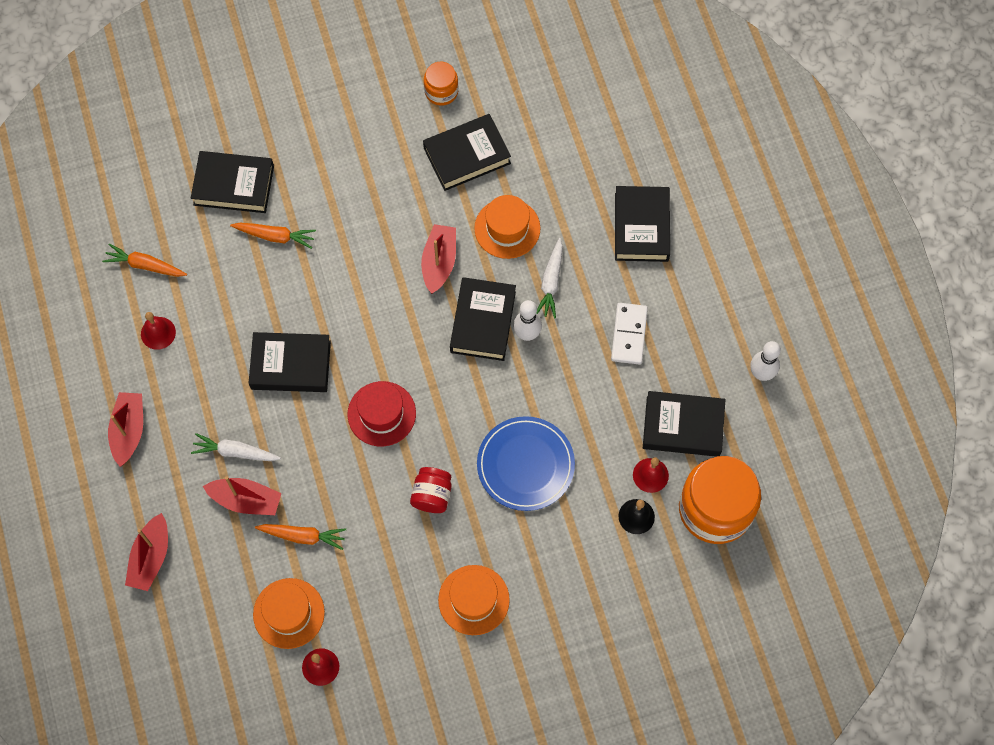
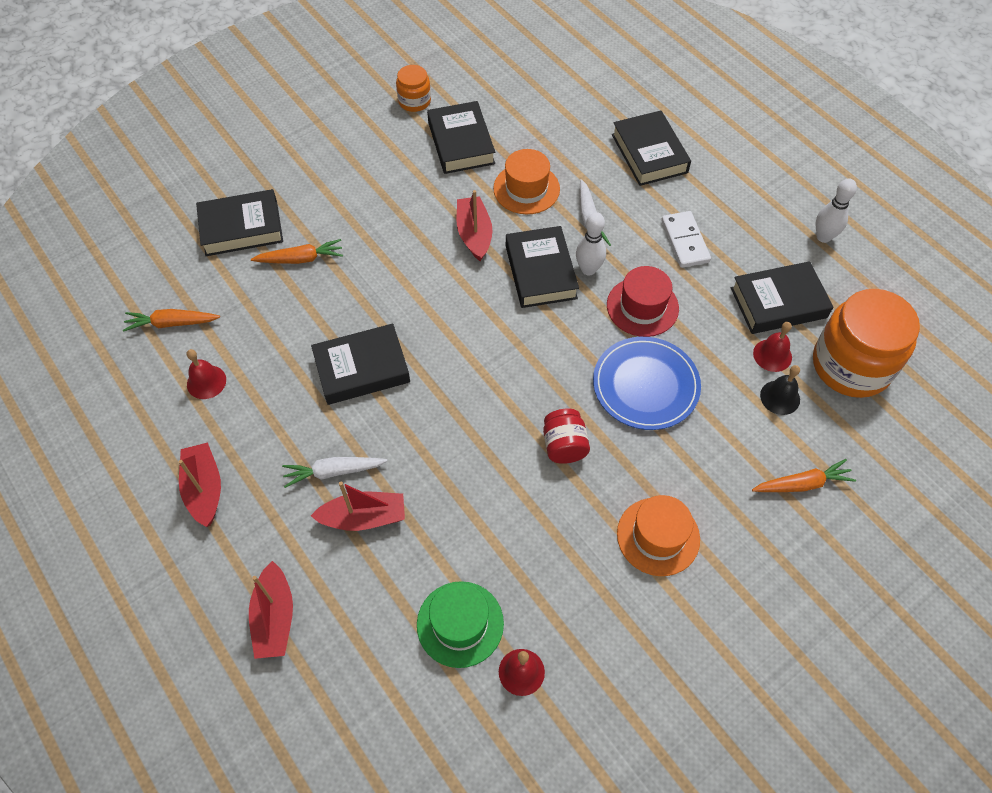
camera: 20 degrees left, 10 degrees down
(288, 613) = (460, 624): orange hat -> green hat
(303, 536) = (442, 534): orange carrot -> orange carrot (802, 484)
(381, 414) = (476, 384): red hat -> red hat (642, 307)
(467, 156) = (461, 143): black book -> black book turned 60 degrees counterclockwise

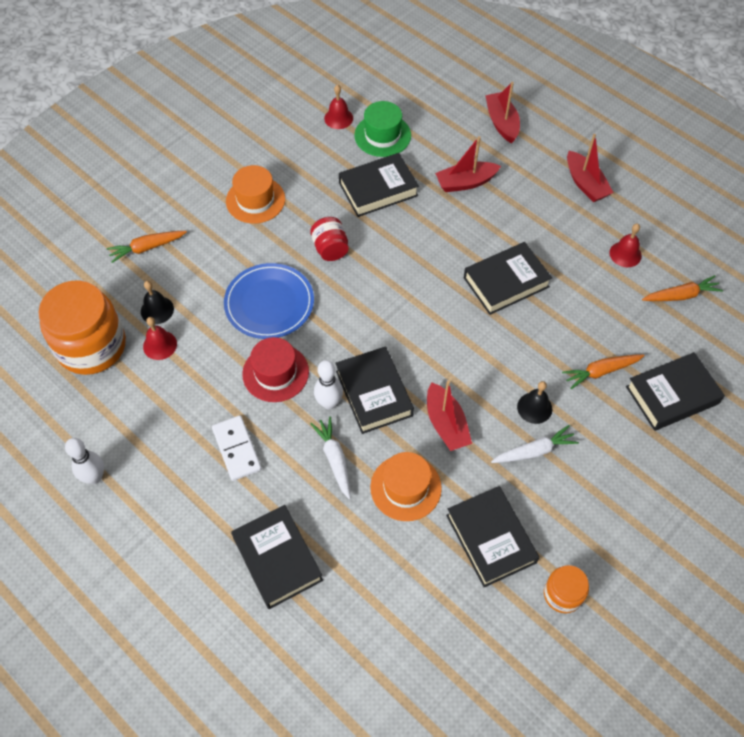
camera: 170 degrees right, 0 degrees up
(334, 472) = (498, 207): white carrot -> white carrot (534, 451)
(382, 236) = (534, 408): none -> black bell
(778, 303) = (149, 396): black book -> black book (378, 189)

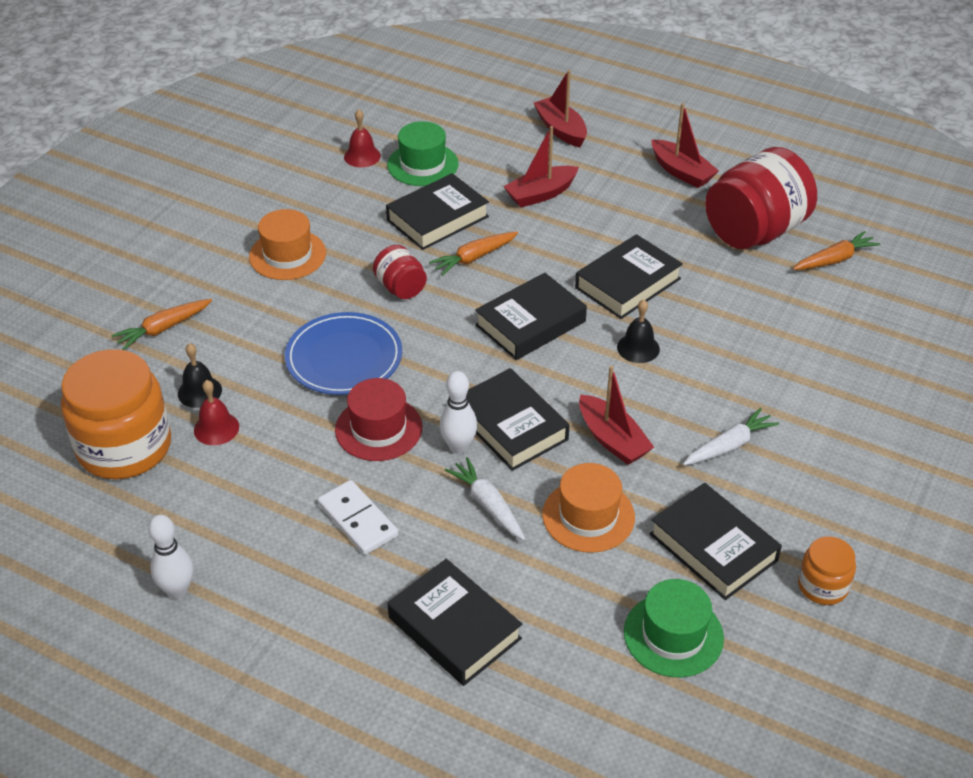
camera: 15 degrees left, 15 degrees down
(434, 607) = (673, 635): none -> green hat
(534, 408) = (711, 402): black bell -> black bell (638, 348)
(601, 371) = (774, 351): orange carrot -> orange carrot (474, 258)
(625, 254) = (755, 231): red bell -> red jar
(672, 395) = (865, 358): black book -> black book (530, 323)

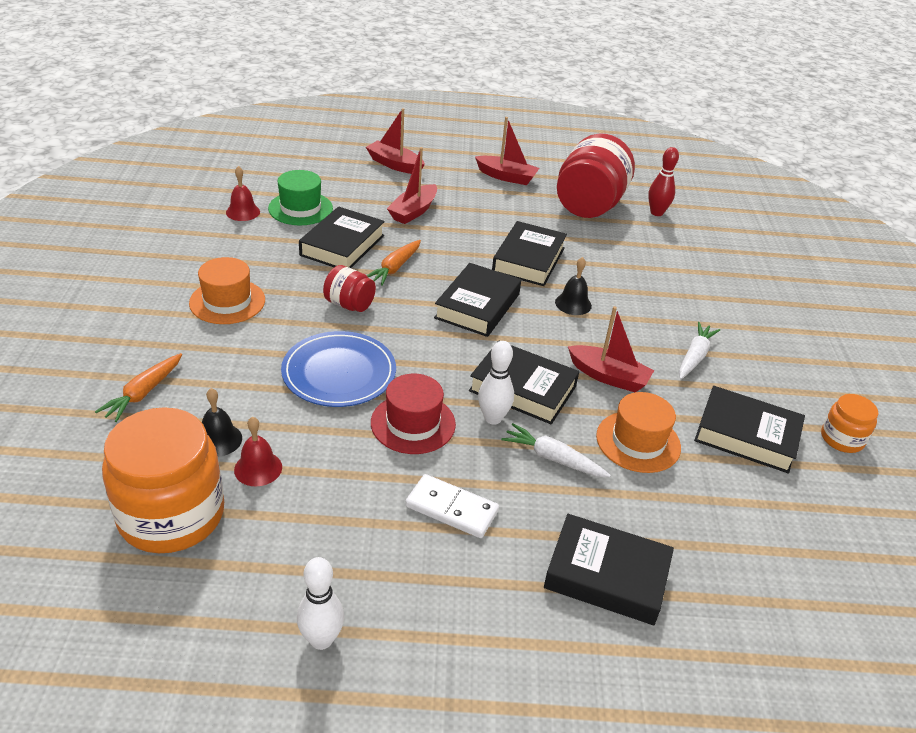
camera: 30 degrees left, 5 degrees down
(673, 635) = (776, 515): green hat -> none
(834, 260) = (656, 213): orange carrot -> red bowling pin

